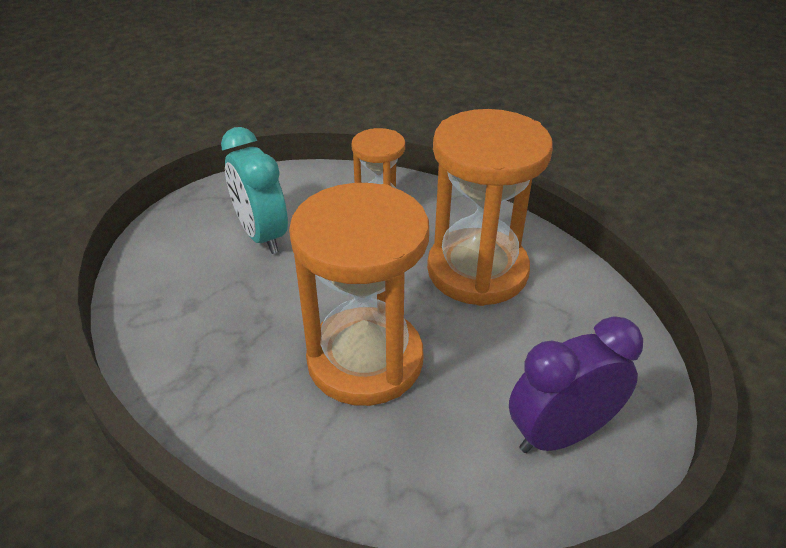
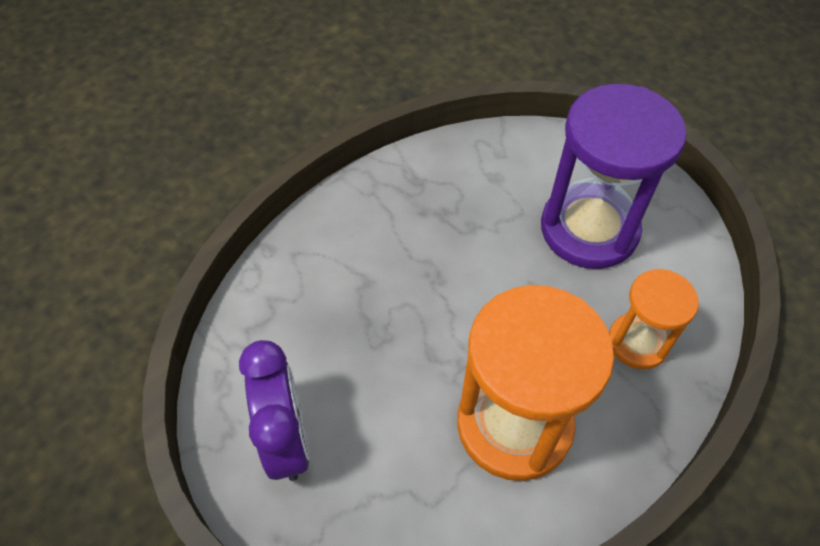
camera: 100 degrees right, 15 degrees up
(262, 235) = (589, 229): turquoise clock -> purple hourglass
(365, 360) = (405, 299): orange hourglass -> none

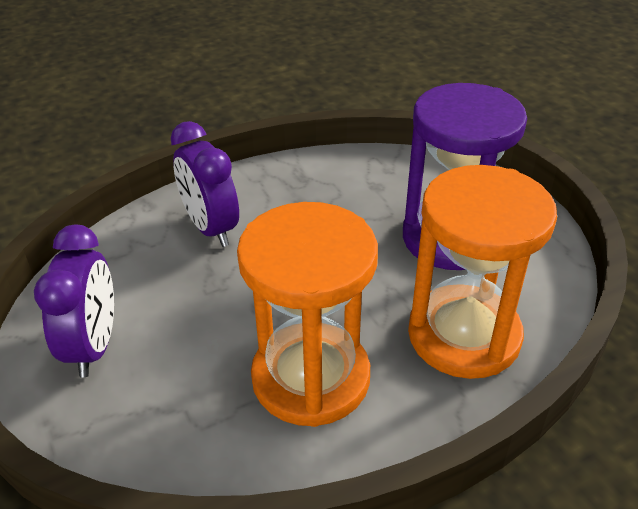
camera: 15 degrees right, 15 degrees down
(347, 266) = (210, 228): none -> purple clock
(637, 342) = (464, 335): orange hourglass -> orange hourglass, size x1.80

